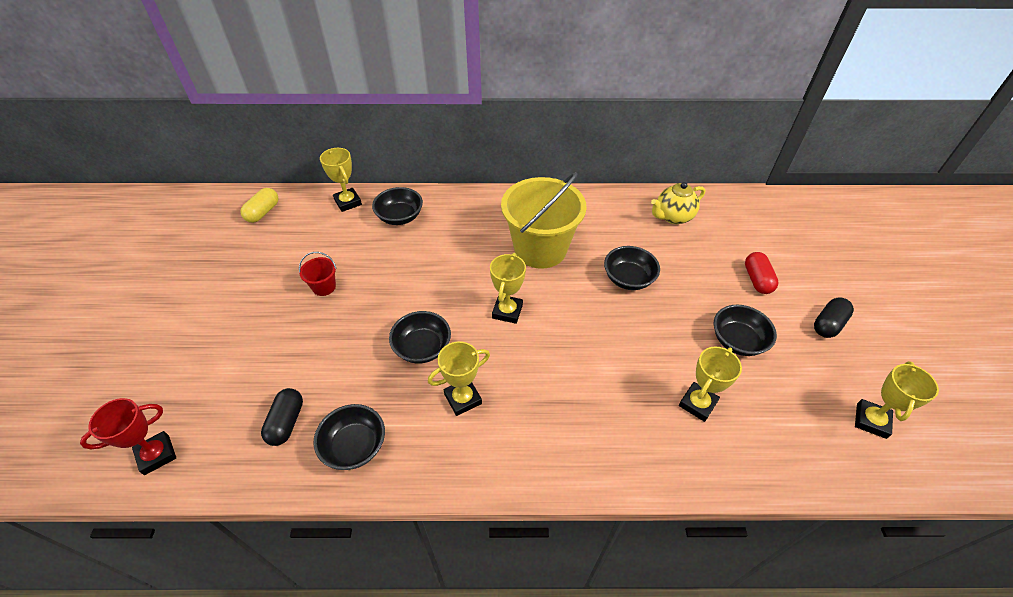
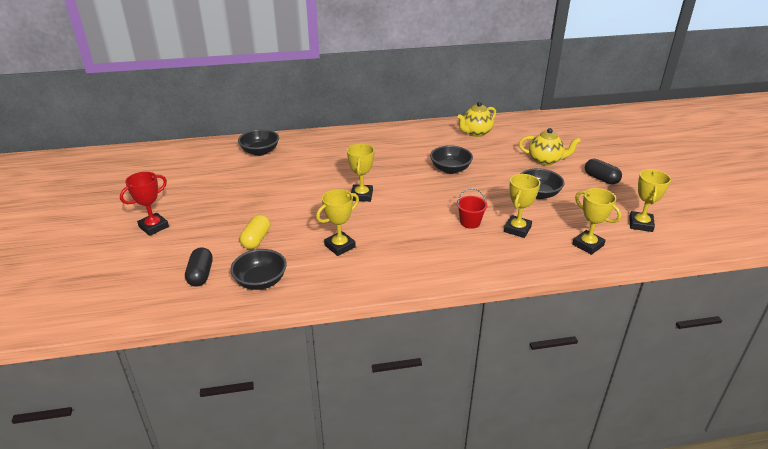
camera: 10 degrees left, 15 degrees down
(157, 455) = (96, 305): red trophy -> red trophy (154, 227)
(263, 212) = (142, 159): yellow capsule -> yellow capsule (256, 239)
(324, 287) = (208, 197): red bucket -> red bucket (470, 222)
(348, 202) = (214, 147): yellow trophy -> yellow trophy (588, 245)
(422, 348) = (299, 222): black bowl -> none
(540, 249) = (378, 159): yellow bucket -> none
(757, 280) = (545, 161): red capsule -> yellow teapot
(828, 324) = (601, 179): black capsule -> black capsule turned 75 degrees counterclockwise

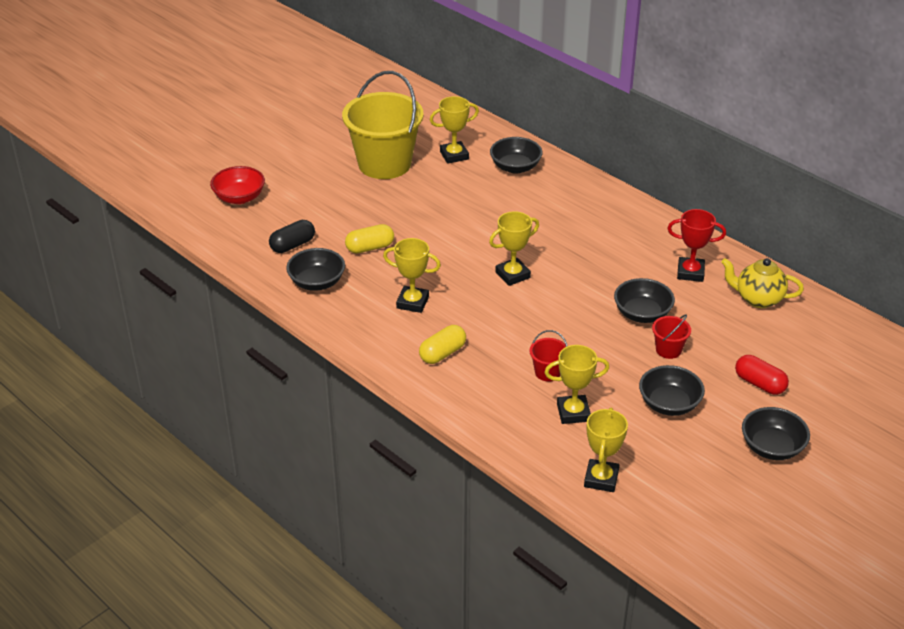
camera: 55 degrees right, 5 degrees up
(101, 278) = (239, 197): none -> red bowl
(154, 227) = (327, 181): red trophy -> red trophy (690, 272)
(176, 195) = (384, 164): none -> yellow bucket
(408, 256) = (442, 353): none -> yellow capsule
(490, 174) = (668, 350): none -> red bucket
(545, 161) = (759, 384): yellow teapot -> red capsule
(601, 179) = (772, 447): black capsule -> black bowl
(640, 224) = (697, 513): yellow trophy -> yellow trophy (454, 155)

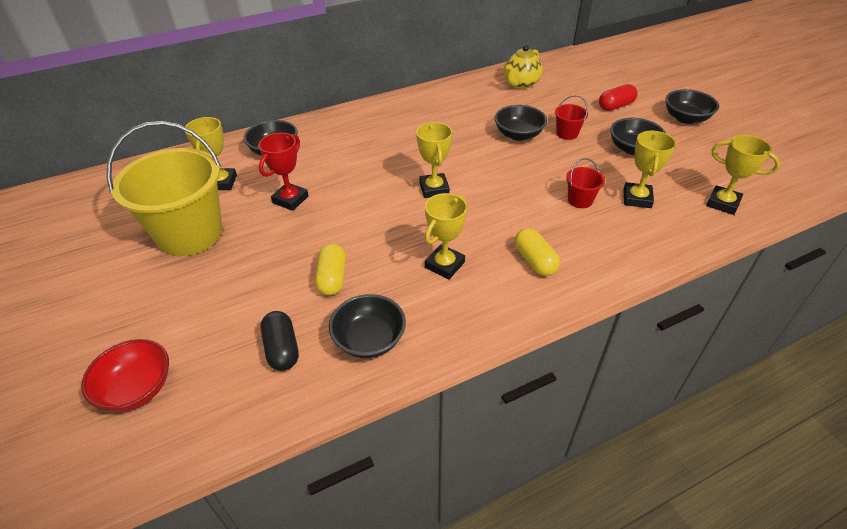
camera: 70 degrees left, 5 degrees up
(690, 272) = (477, 102): red trophy -> red trophy (290, 199)

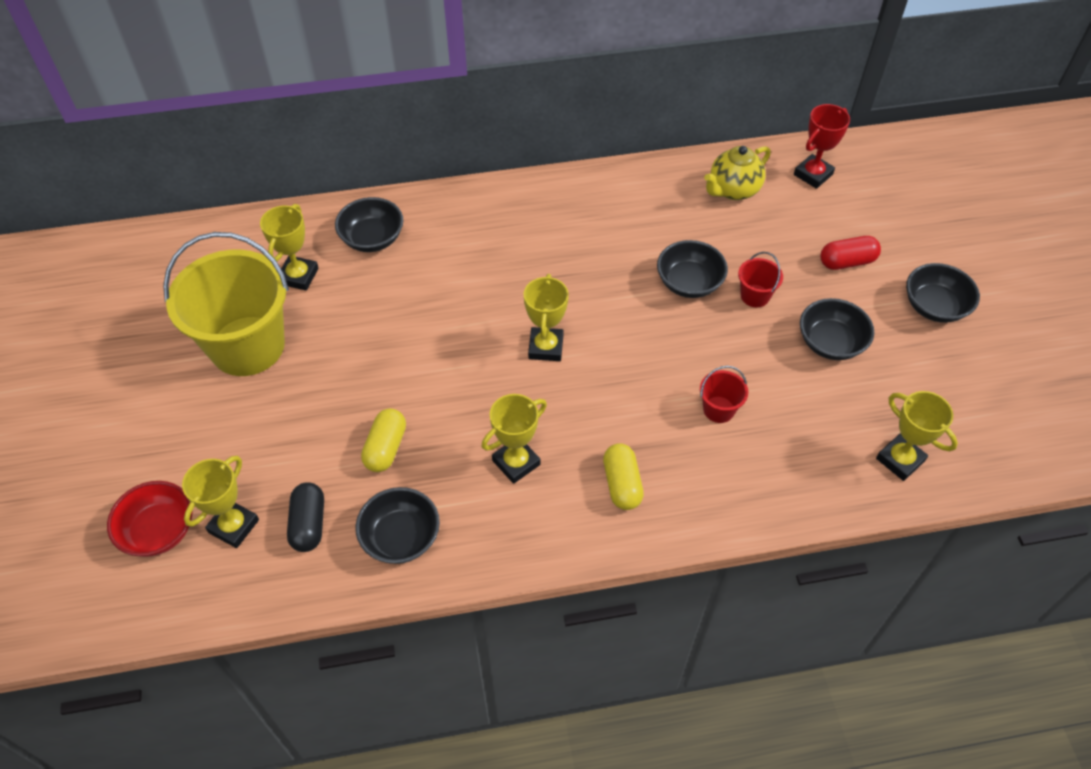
camera: 15 degrees right, 10 degrees up
(290, 199) = (371, 322): red trophy -> red trophy (813, 174)
(637, 198) = (792, 425): yellow trophy -> yellow trophy (234, 526)

